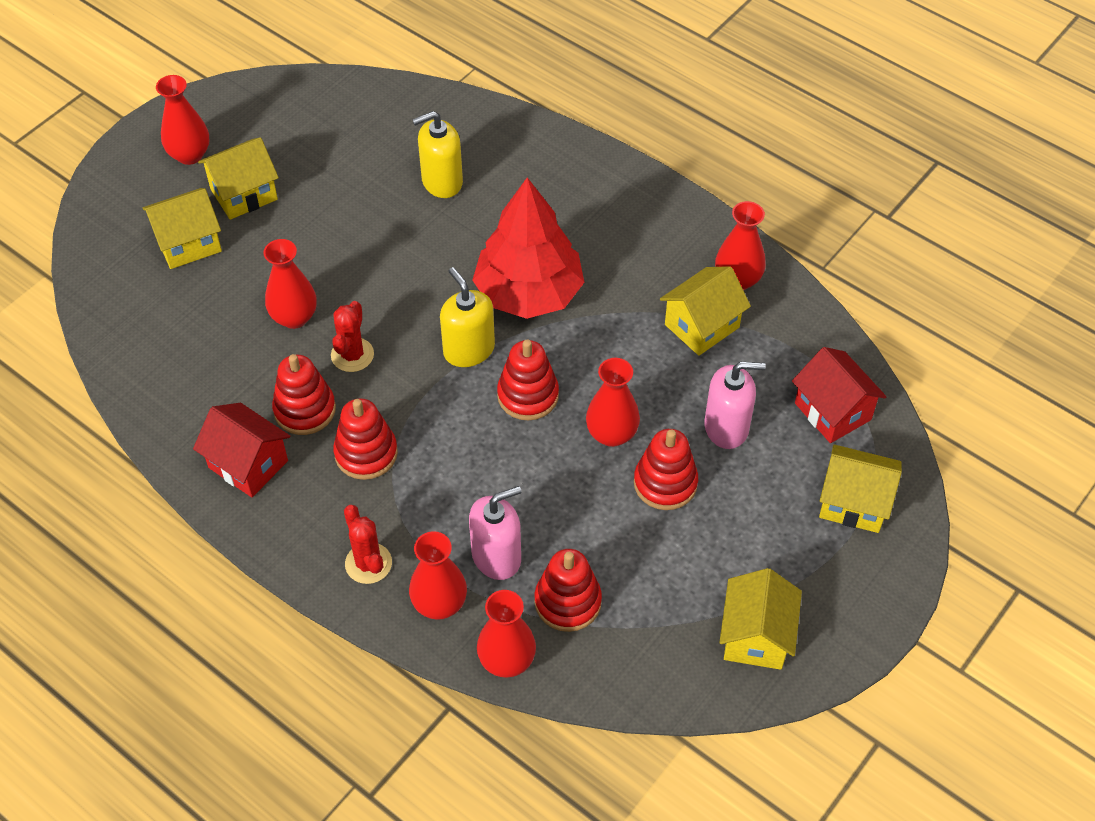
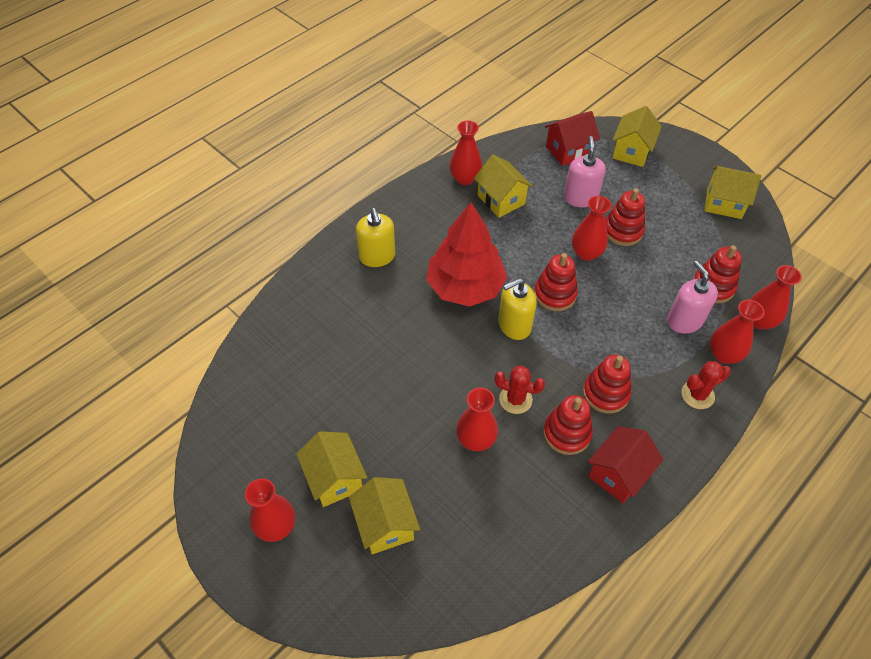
camera: 85 degrees left, 0 degrees up
(442, 181) = (348, 332): yellow soap dispenser -> yellow soap dispenser (377, 256)

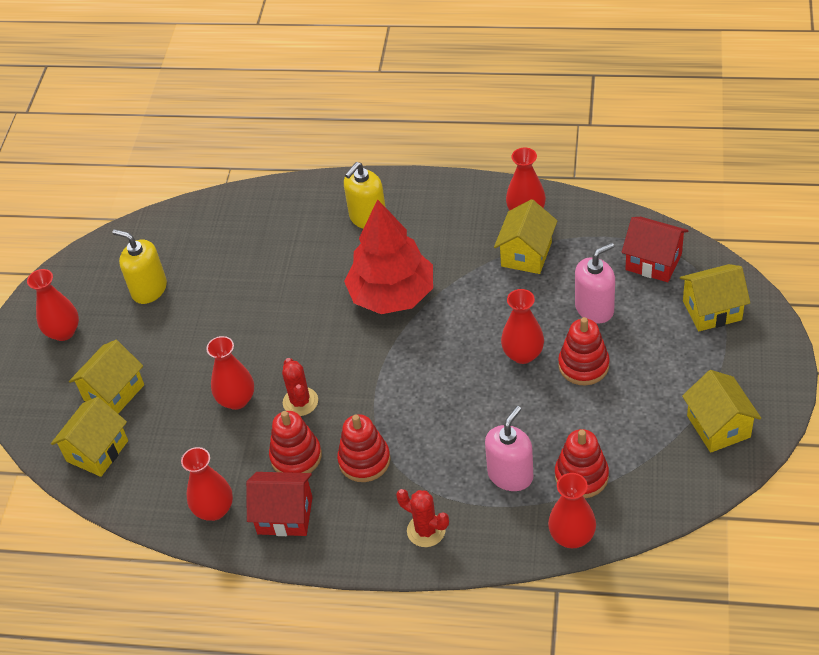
camera: 60 degrees right, 5 degrees down
(334, 478) = (128, 337): yellow house -> yellow house (97, 451)
(514, 325) = (380, 354): yellow soap dispenser -> yellow soap dispenser (149, 289)
(555, 294) = (446, 361): red stacking toy -> none
(724, 354) = (497, 528): red vase -> red vase (214, 509)

